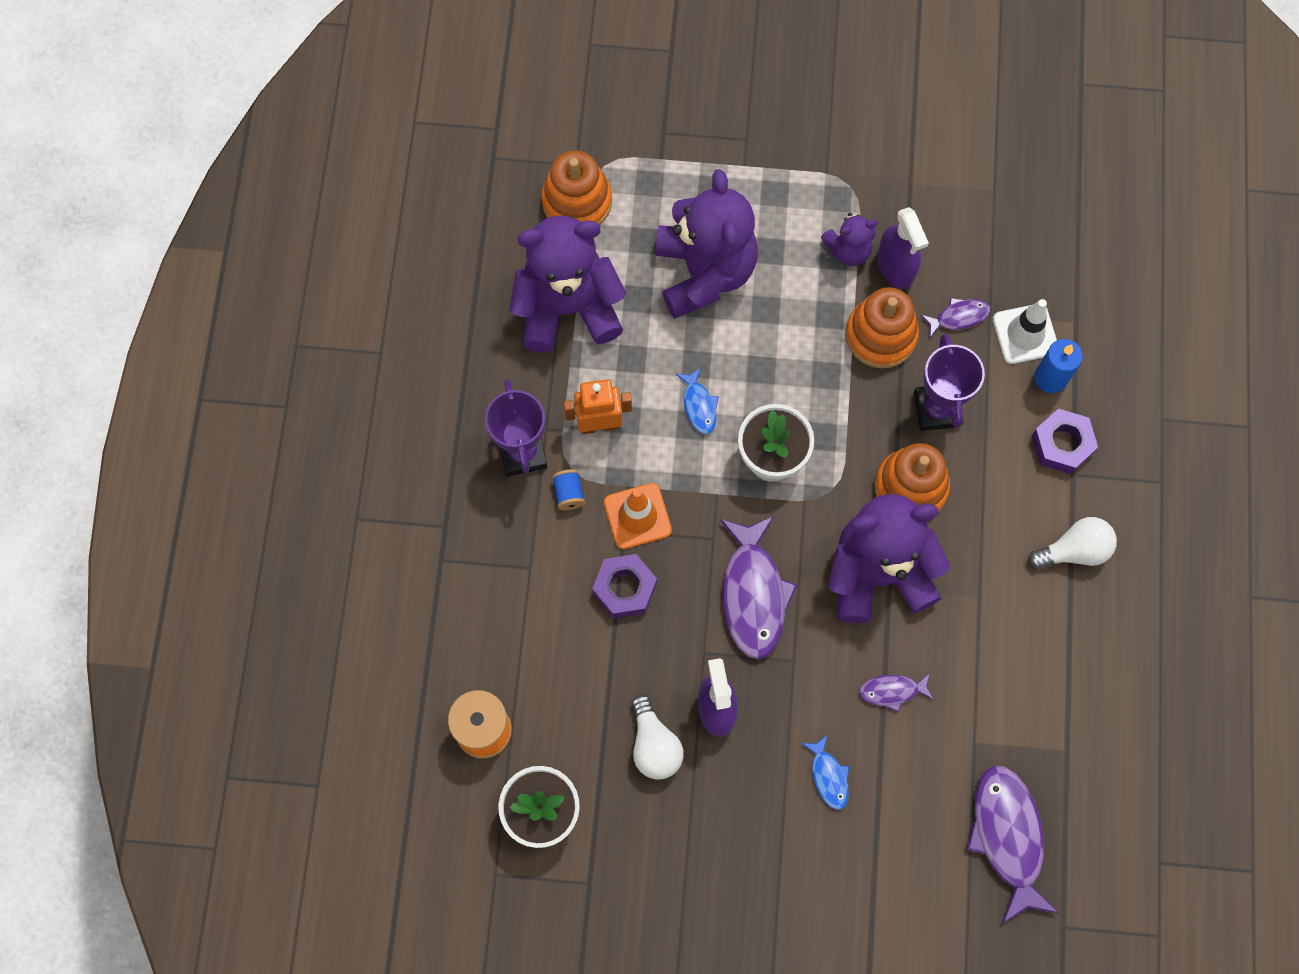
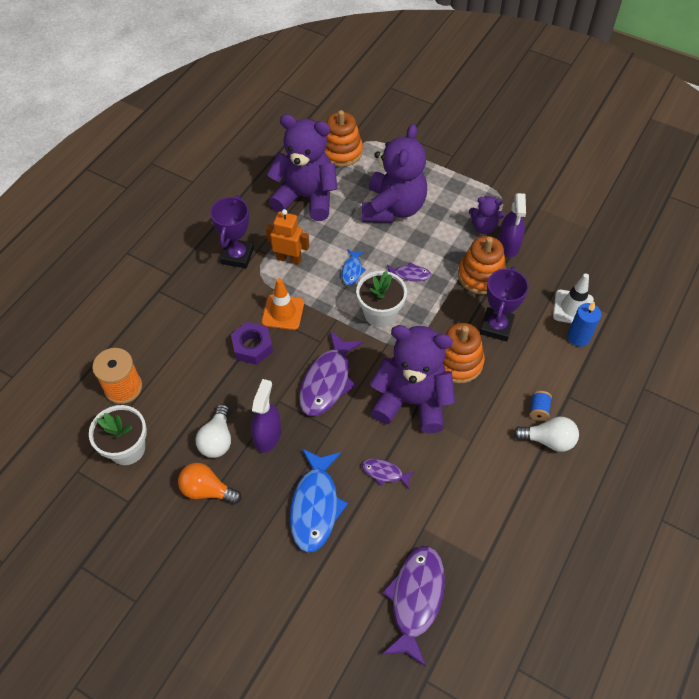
camera: 25 degrees right, 15 degrees down
(569, 493) = (250, 285): blue spool -> blue spool (538, 410)
(680, 820) = (207, 490): none -> orange light bulb
(828, 776) = (315, 506): blue fish -> blue fish, size x2.02
(959, 317) = (535, 284): purple fish -> purple fish (409, 274)
(1062, 444) = (568, 376): purple nut -> none

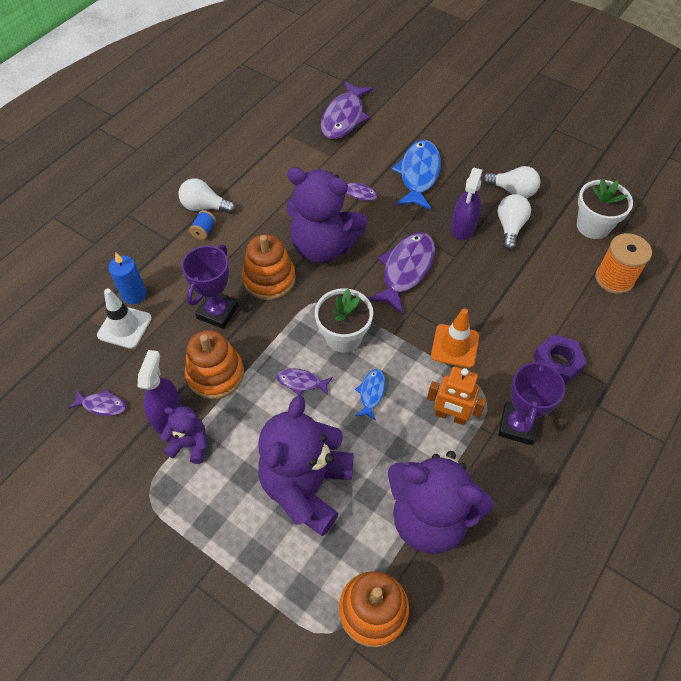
camera: 175 degrees left, 0 degrees up
(207, 490) = (512, 191): orange light bulb -> white light bulb
(252, 346) = (486, 310): purple nut -> purple nut (557, 363)
(561, 247) = (102, 405): none -> purple fish

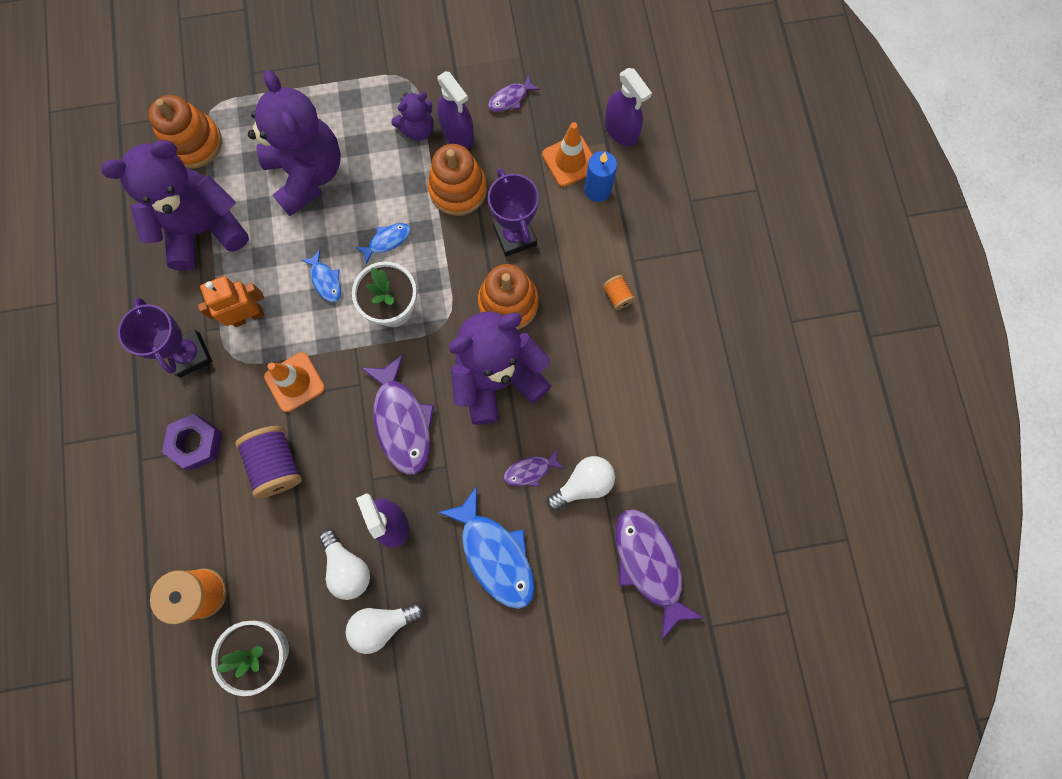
camera: 135 degrees right, 20 degrees up
(69, 317) = (621, 130): none -> purple spray bottle
(124, 327) = (570, 161): white traffic cone -> orange traffic cone
(204, 231) = (617, 296): blue spool -> orange spool
(205, 207) = (647, 320): white light bulb -> white light bulb (583, 484)
(301, 382) = (387, 241): purple fish -> blue fish
(509, 309) = (277, 464): none -> purple spool

